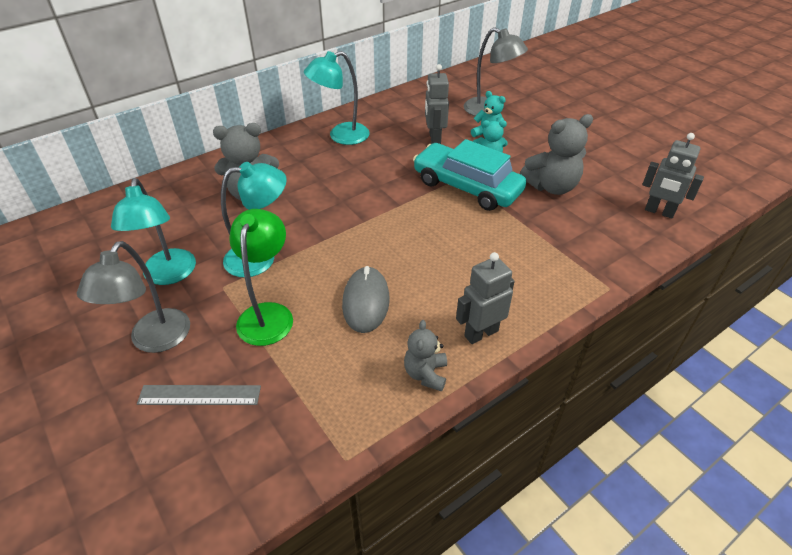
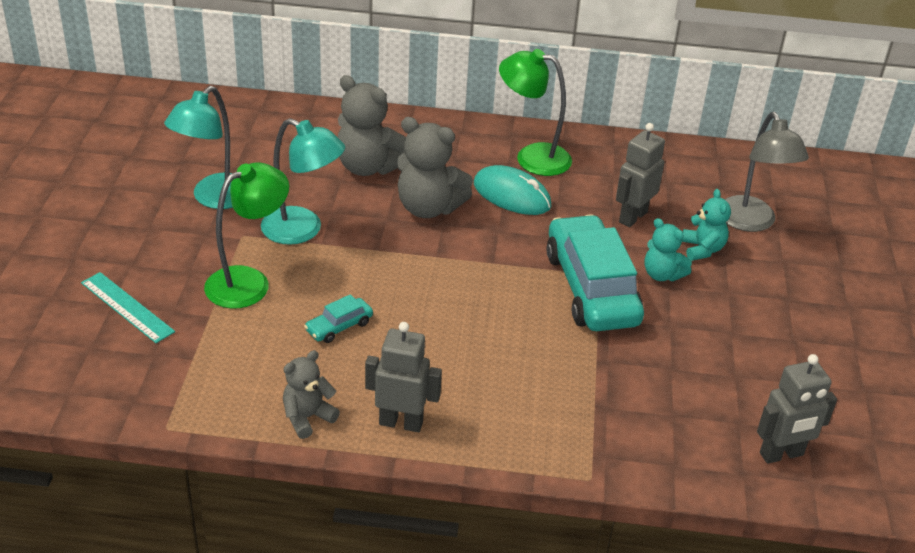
camera: 40 degrees right, 5 degrees down
(154, 340) = (144, 244): grey lamp -> none
(199, 395) = (127, 307): grey ruler -> turquoise ruler
(341, 136) = (532, 157): turquoise lamp -> green lamp
(358, 162) = (512, 195): none -> turquoise mouse
(365, 302) = (339, 326): grey mouse -> turquoise car
(551, 186) = (690, 347): grey teddy bear -> grey teddy bear (428, 208)
(659, 212) = (781, 454): grey robot -> grey robot turned 90 degrees counterclockwise

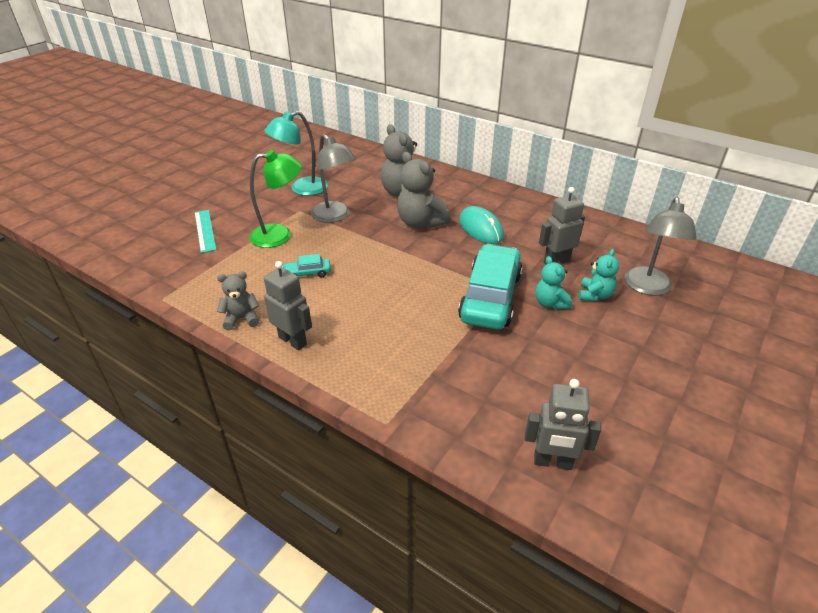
camera: 30 degrees right, 0 degrees up
(303, 230) = (335, 216): turquoise lamp -> grey lamp
(532, 157) = (512, 210): green lamp -> none

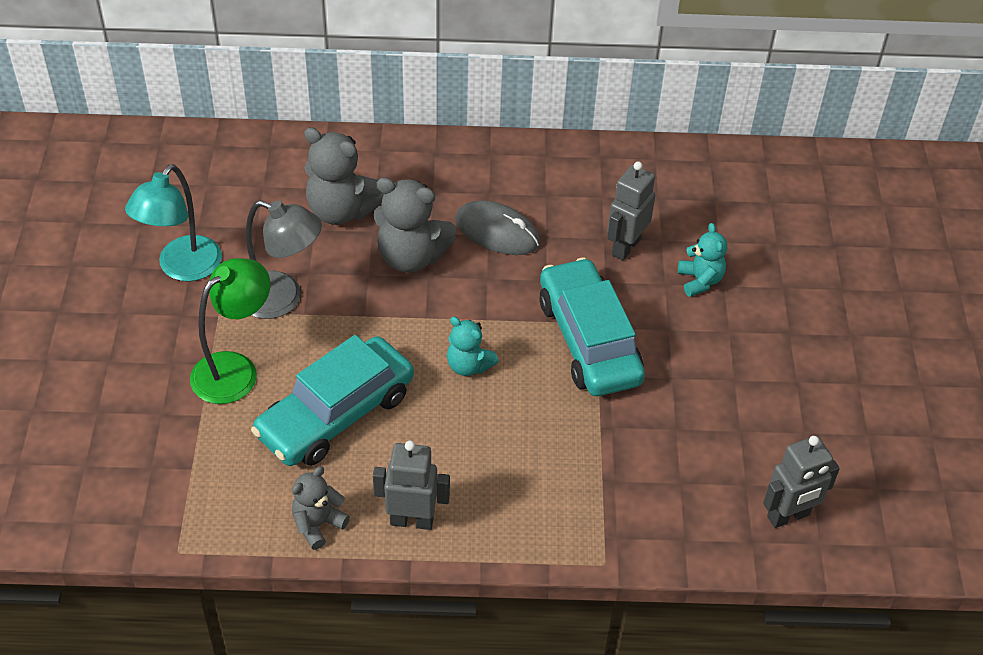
camera: 35 degrees left, 10 degrees up
(205, 230) = (114, 413): turquoise ruler -> none
(307, 273) = (336, 414): turquoise car -> turquoise car, size x2.37
(481, 228) = (497, 232): turquoise mouse -> grey mouse
(550, 303) = (660, 316): turquoise teddy bear -> turquoise teddy bear (468, 365)
(647, 288) = (748, 241): grey lamp -> none

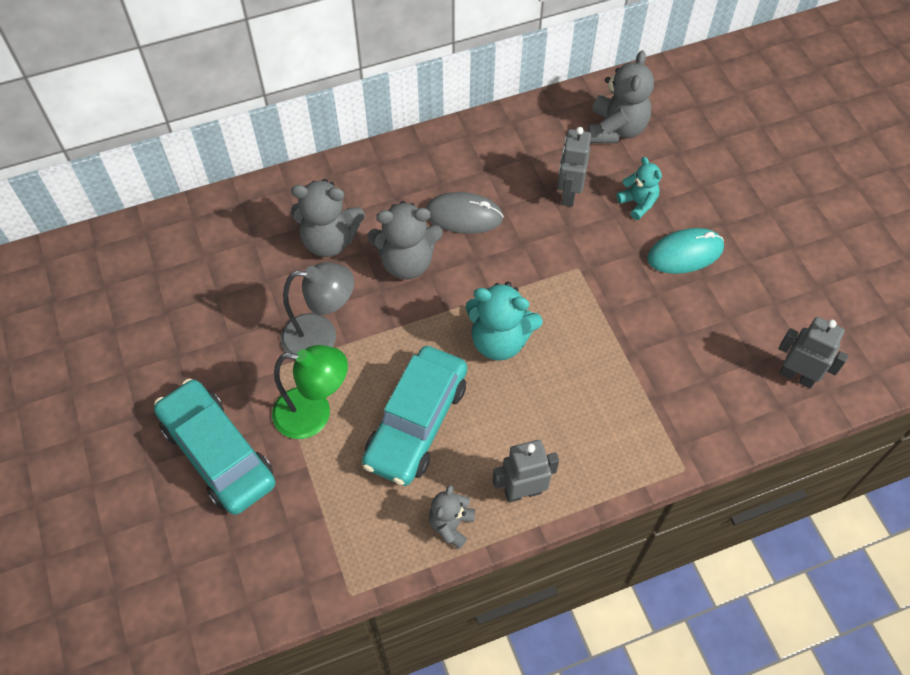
camera: 20 degrees left, 10 degrees up
(182, 268) = (223, 339): turquoise lamp -> none
(235, 369) = (314, 414): green lamp -> green lamp turned 75 degrees clockwise
(468, 365) = (499, 340): turquoise teddy bear -> turquoise teddy bear, size x1.68
(589, 340) = (580, 284): turquoise car -> turquoise car (218, 453)
(716, 199) = (616, 129): none -> grey teddy bear
(726, 348) = (685, 253): none -> turquoise mouse
(788, 516) = (797, 376): grey robot -> grey robot turned 105 degrees counterclockwise

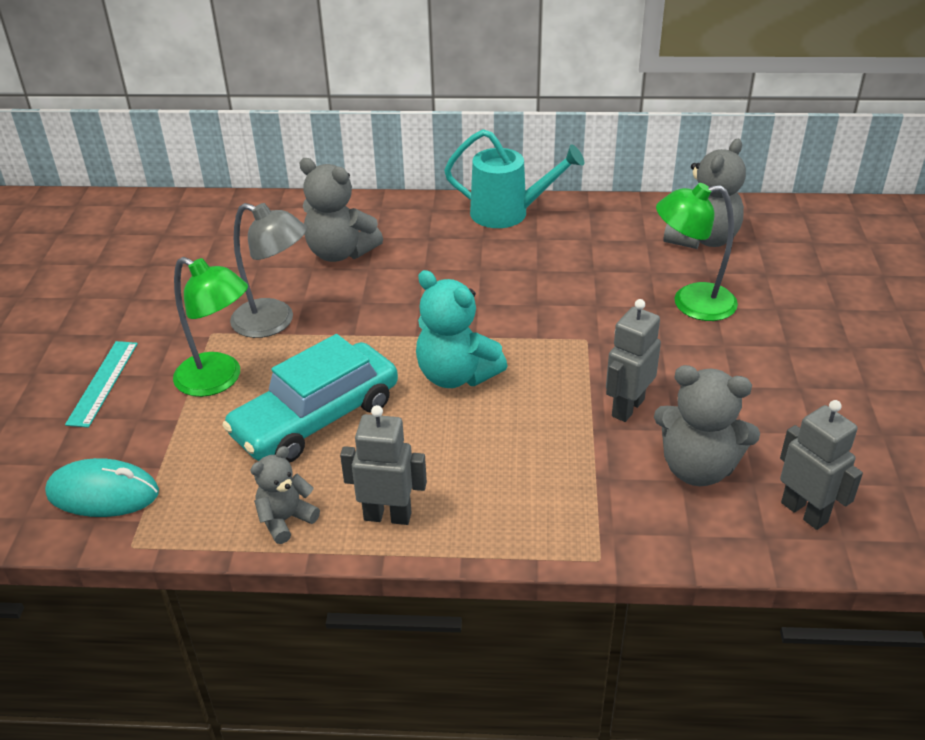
camera: 25 degrees right, 20 degrees down
(218, 453) = (103, 383): turquoise car -> turquoise ruler
(407, 262) = (404, 287): grey teddy bear -> grey teddy bear (697, 468)
(447, 148) = (508, 213): none -> turquoise watering can
(463, 215) = (489, 267): grey mouse -> none
(568, 194) = (615, 277): grey robot -> grey robot (627, 407)
(638, 203) = (691, 303): turquoise teddy bear -> green lamp
(685, 253) = (722, 359): turquoise mouse -> turquoise mouse (103, 493)

